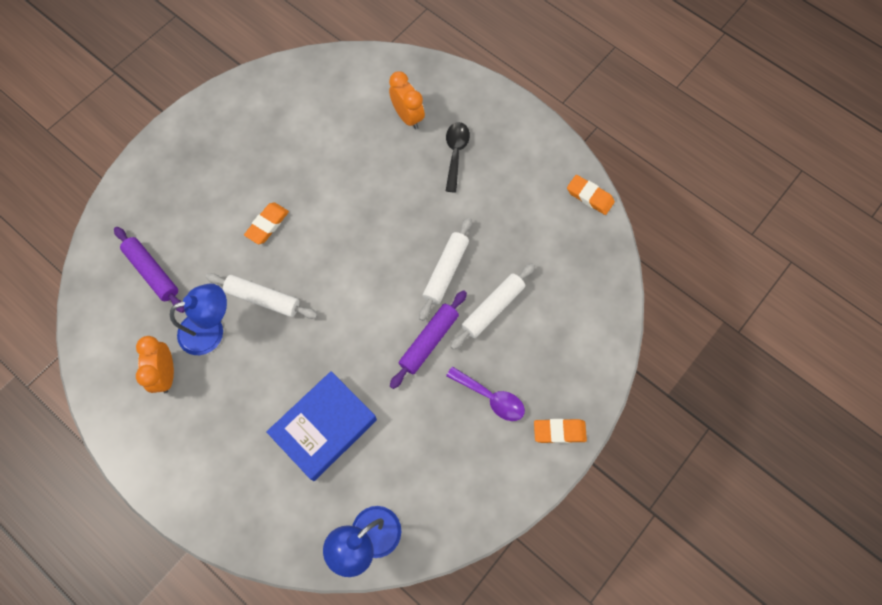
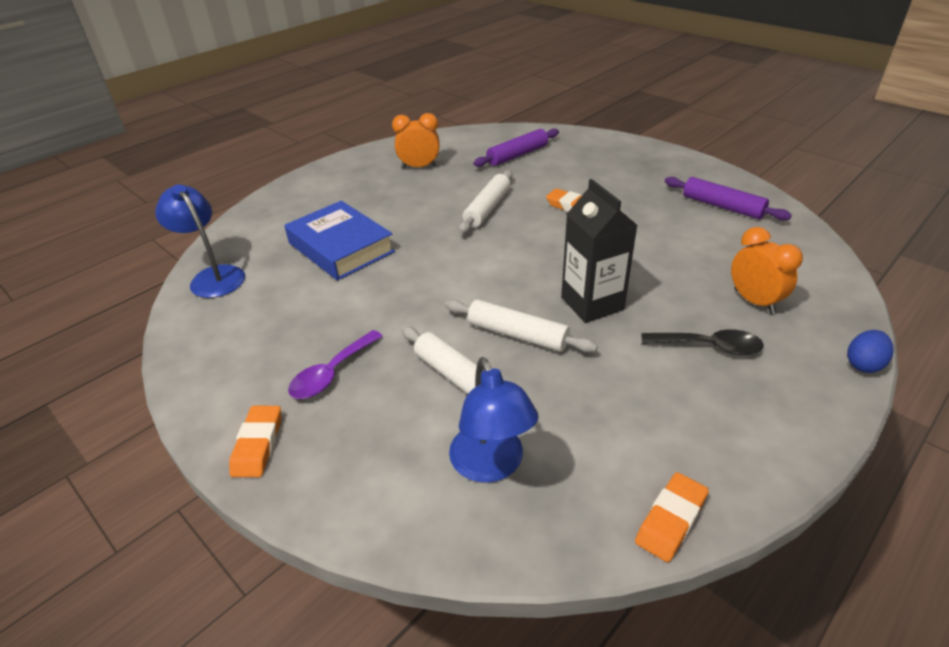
camera: 95 degrees right, 30 degrees down
(211, 330) = (457, 184): blue lamp -> blue lamp (491, 466)
(407, 117) = (754, 301): orange clock -> orange clock turned 90 degrees counterclockwise
(409, 219) = (592, 303): none -> black carton
(429, 341) = (421, 319): purple rolling pin -> purple rolling pin (722, 206)
(469, 75) = (863, 364): none -> blue egg

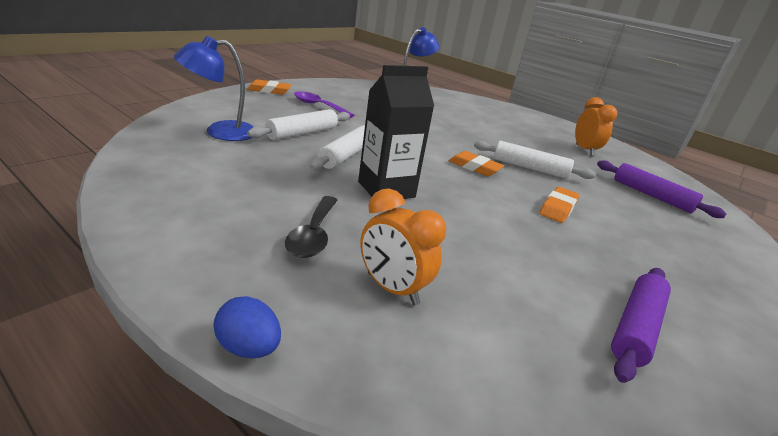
camera: 80 degrees right, 10 degrees down
(341, 247) = (449, 117): blue book -> none
(671, 519) = (131, 173): orange eraser -> orange eraser (474, 167)
(754, 301) = (392, 288): orange clock -> orange clock turned 75 degrees clockwise

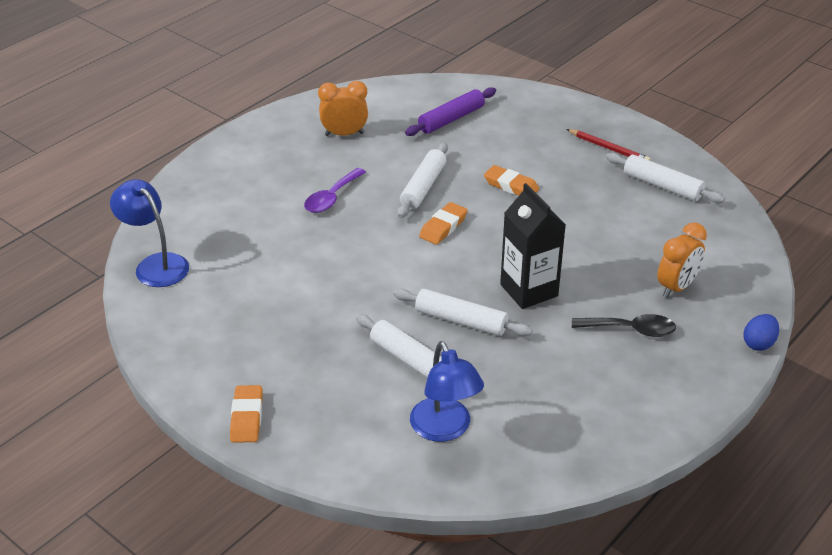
camera: 85 degrees left, 10 degrees up
(318, 106) = (297, 358): purple spoon -> purple spoon (331, 198)
(636, 328) = (662, 185): purple rolling pin -> white rolling pin
(692, 292) = (609, 148): none -> red pencil

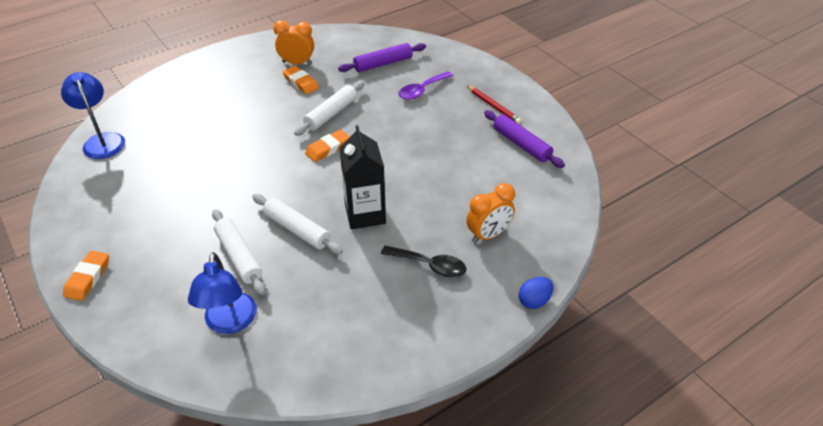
camera: 15 degrees right, 5 degrees up
(331, 198) = (258, 111): purple spoon -> purple spoon (422, 90)
(511, 186) = (399, 124): orange eraser -> orange eraser (300, 83)
(662, 185) = (521, 144): white rolling pin -> purple rolling pin

